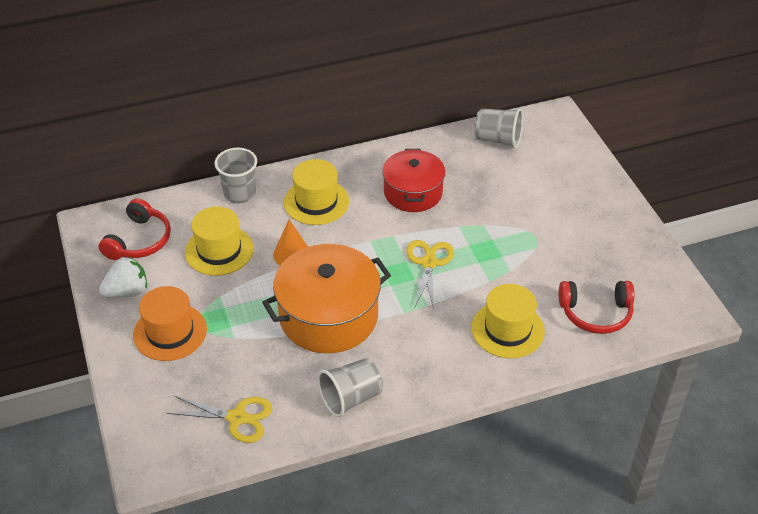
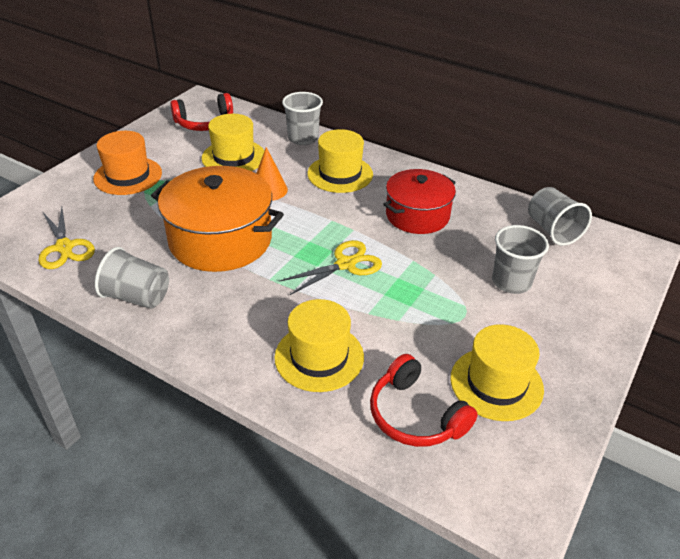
camera: 50 degrees right, 5 degrees down
(127, 292) = (150, 141): white strawberry -> none
(526, 194) = (511, 282): none -> grey cup
(603, 261) = (496, 383): none -> yellow hat

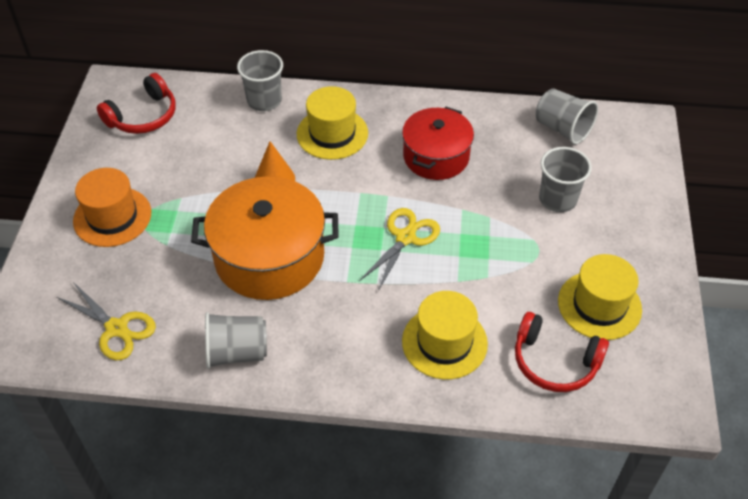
camera: 25 degrees left, 10 degrees up
(234, 157) = (209, 151): yellow hat -> none

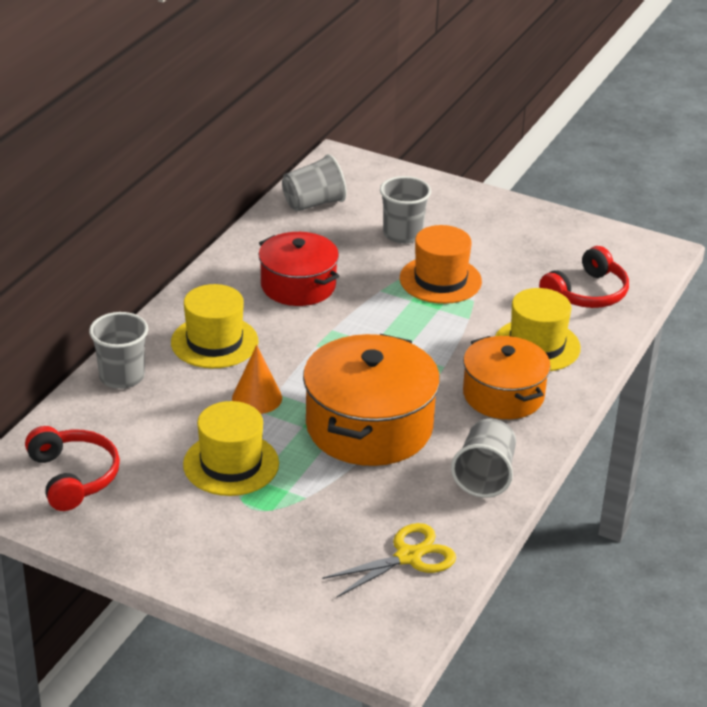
camera: 70 degrees left, 15 degrees down
(112, 217) = (233, 532): orange hat -> orange hat (440, 280)
(356, 336) = (503, 395): none -> orange pot
(405, 238) = (396, 333): yellow scissors -> none
(599, 305) = (538, 252): yellow hat -> yellow hat (231, 464)

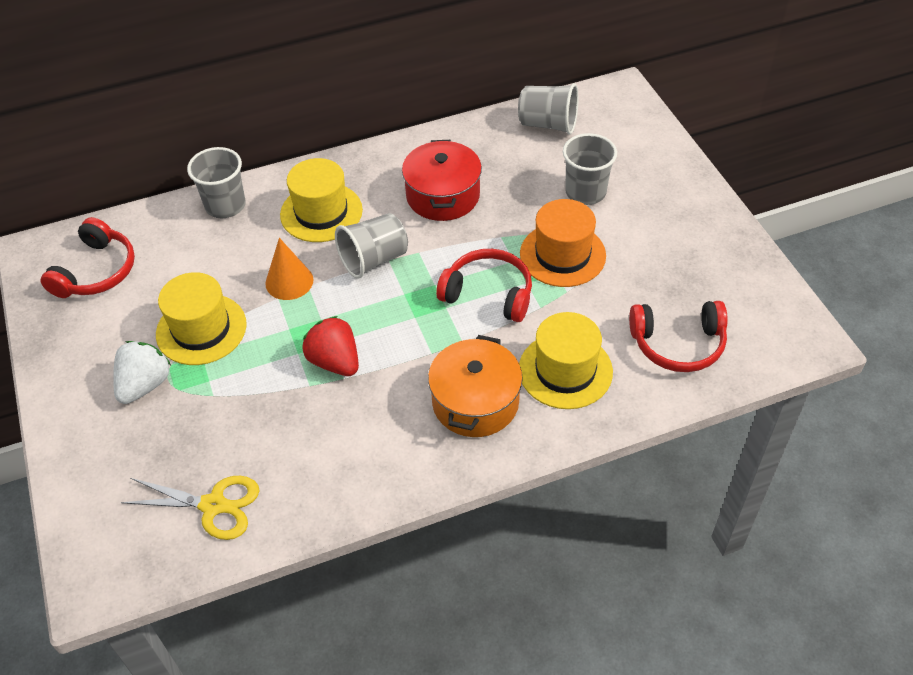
camera: 45 degrees right, 15 degrees up
(239, 522) = (145, 385): none -> white strawberry
(369, 426) = (335, 361): orange pot -> red strawberry
(421, 328) = (488, 293): none -> red headphones
(484, 476) = (362, 471): grey cup -> grey cup (374, 259)

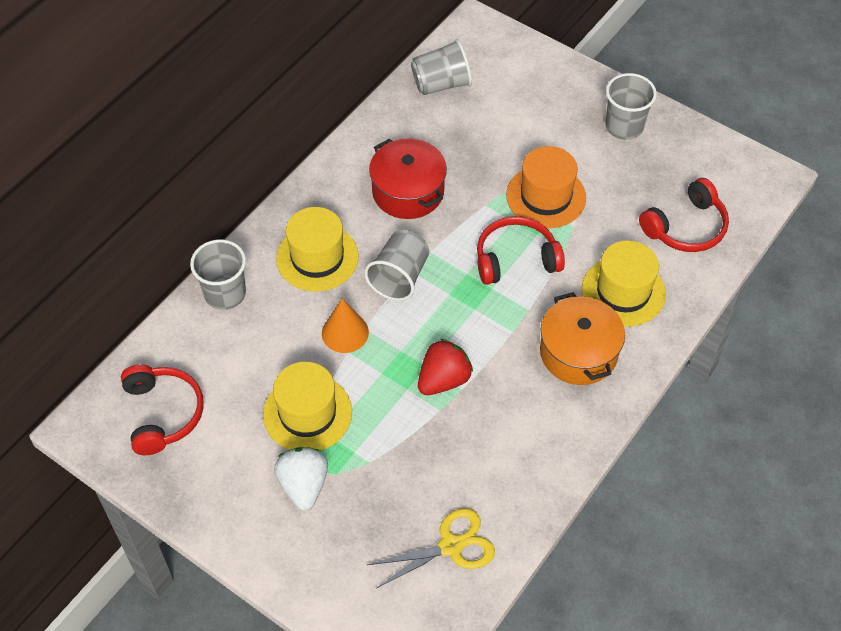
camera: 35 degrees left, 5 degrees up
(335, 361) = (443, 380): red strawberry -> red strawberry turned 120 degrees clockwise
(585, 192) = (520, 132): grey cup -> grey cup (624, 126)

